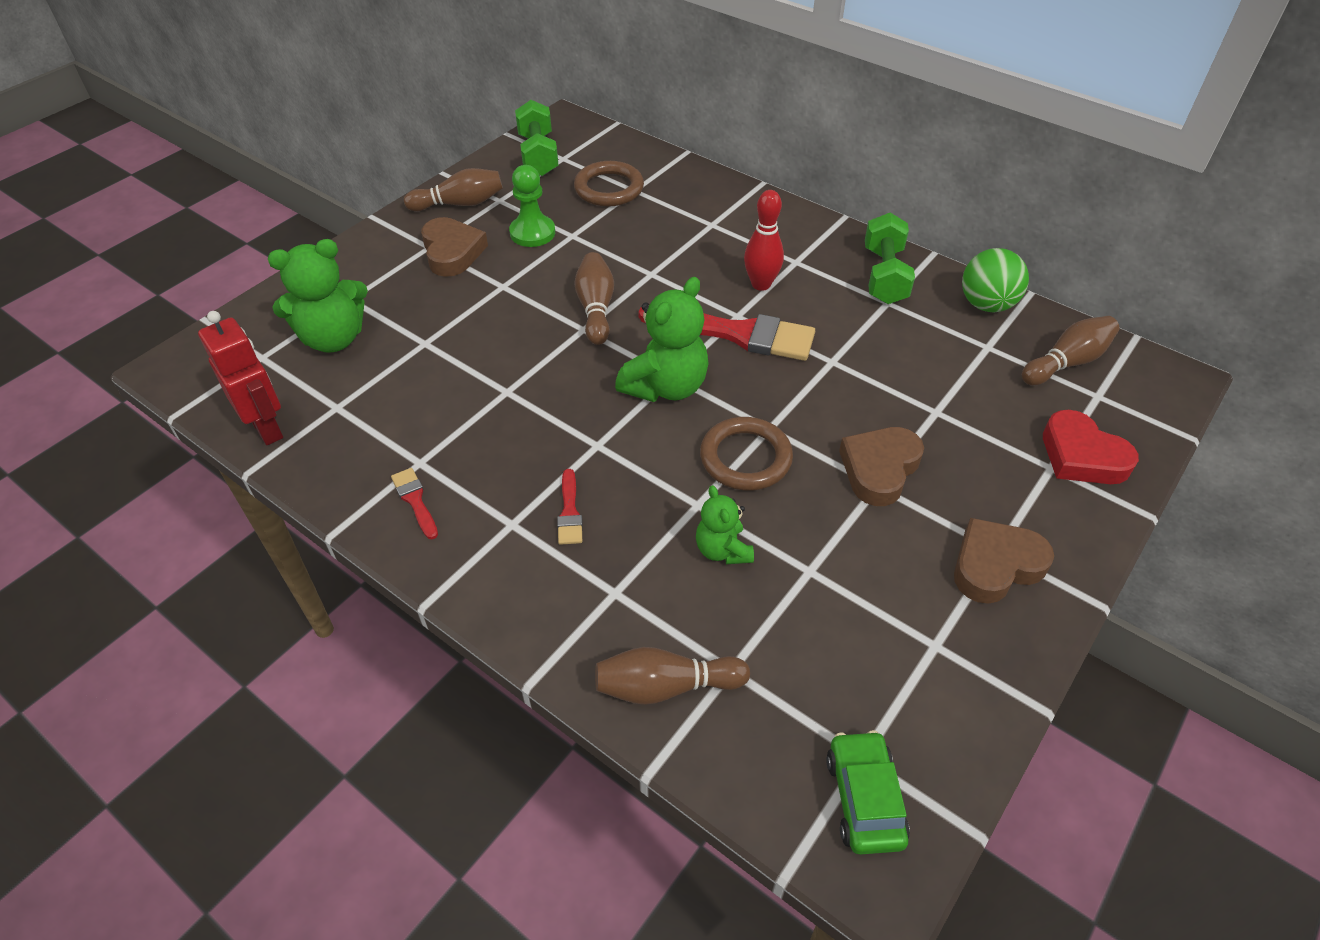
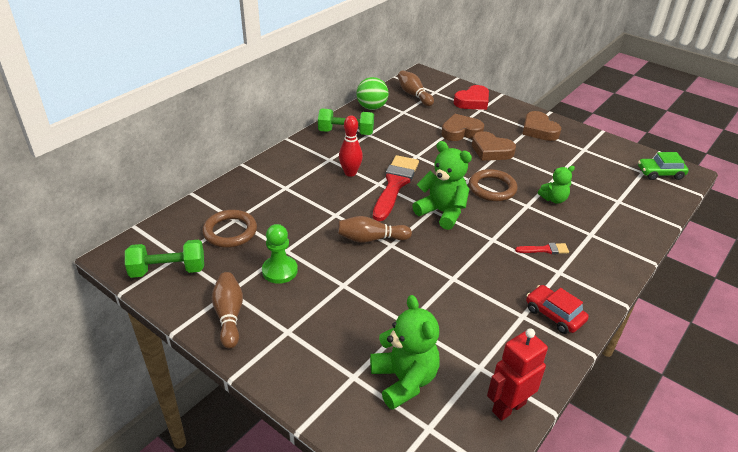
camera: 90 degrees left, 10 degrees down
(415, 500) = (554, 315): red brush -> red car
(452, 252) = (297, 316): brown heart -> brown heart (461, 132)
(666, 686) = (635, 219): brown bowling pin -> none

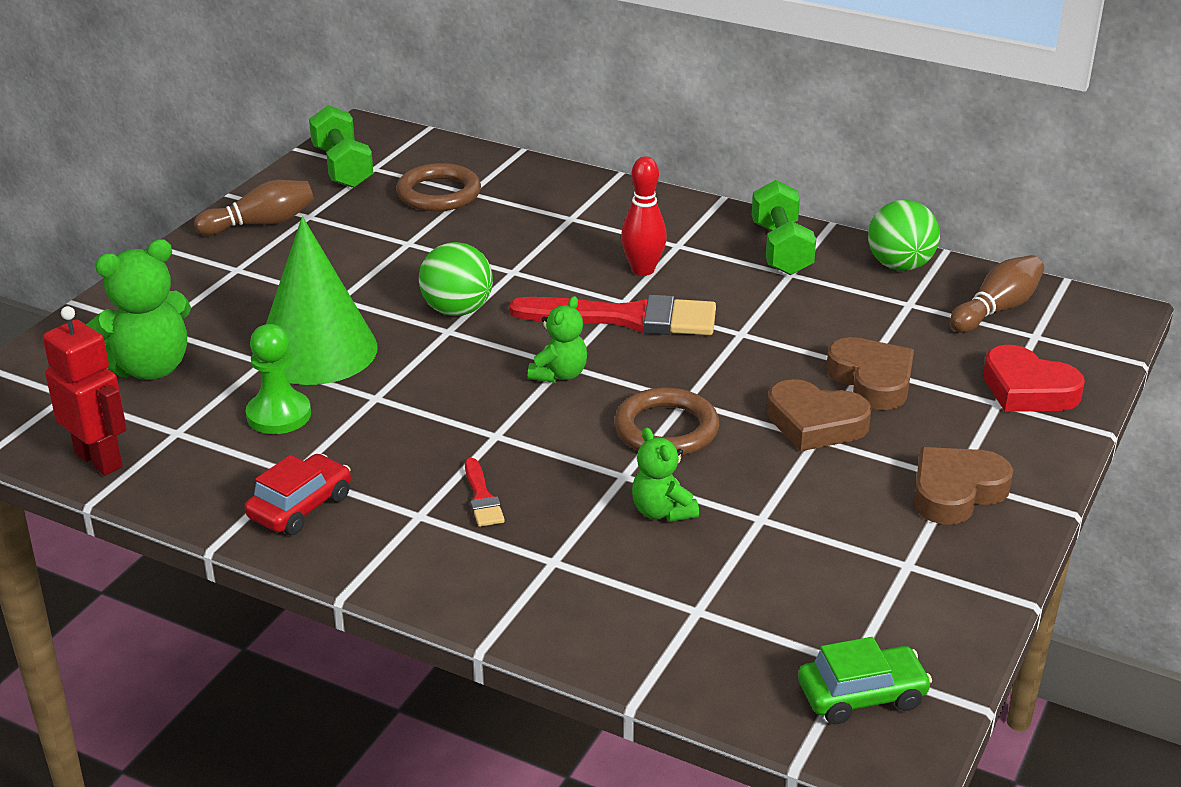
camera: 80 degrees right, 5 degrees down
(280, 271) = (359, 245): green pawn -> green pawn (279, 415)
(371, 239) = (457, 310): brown bowling pin -> green ball
(400, 298) = (317, 350): none -> green cone
(442, 212) = (559, 374): green teddy bear -> green teddy bear, size x0.58
(491, 151) = (815, 423): brown heart -> brown heart turned 90 degrees counterclockwise
(660, 173) = (862, 695): green car -> green car turned 90 degrees clockwise

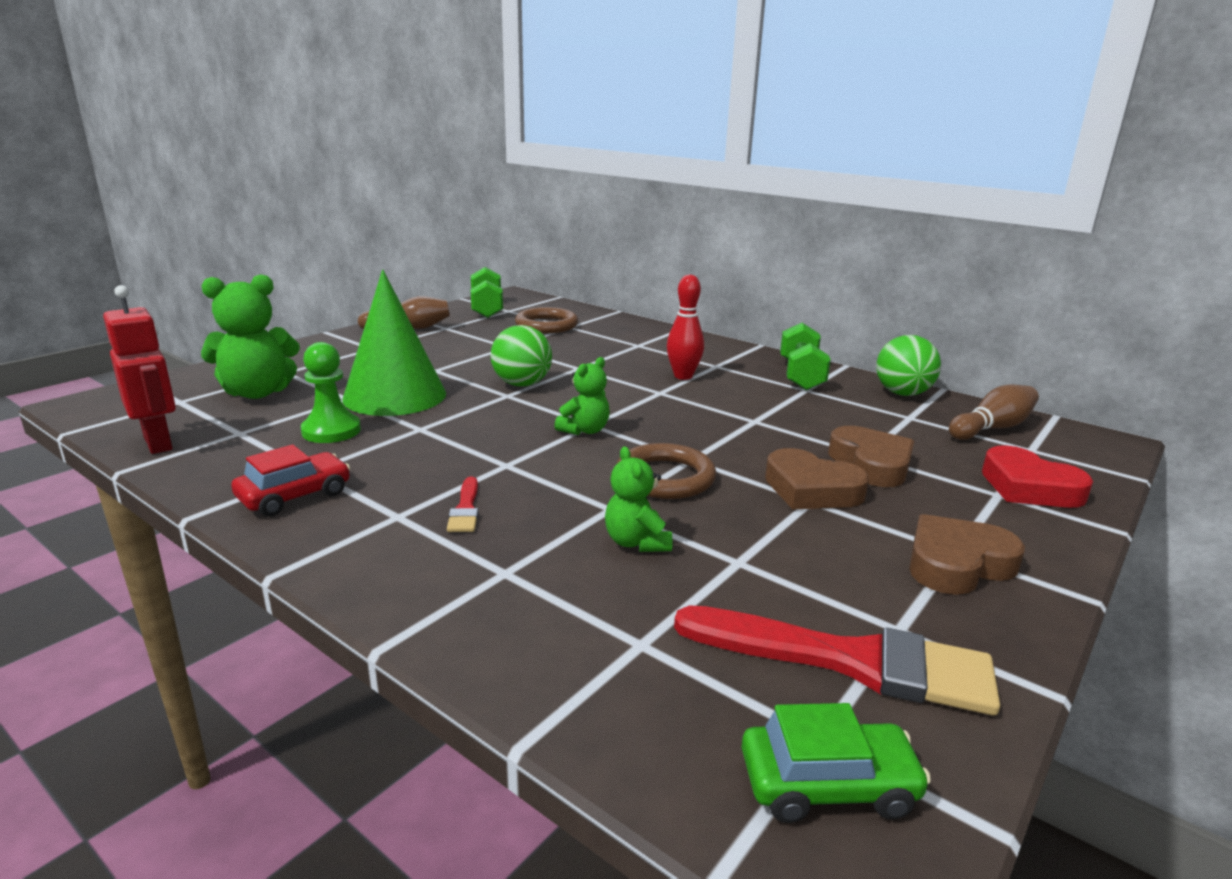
camera: 10 degrees right, 10 degrees down
(626, 318) = (658, 402): red brush -> red brush (849, 661)

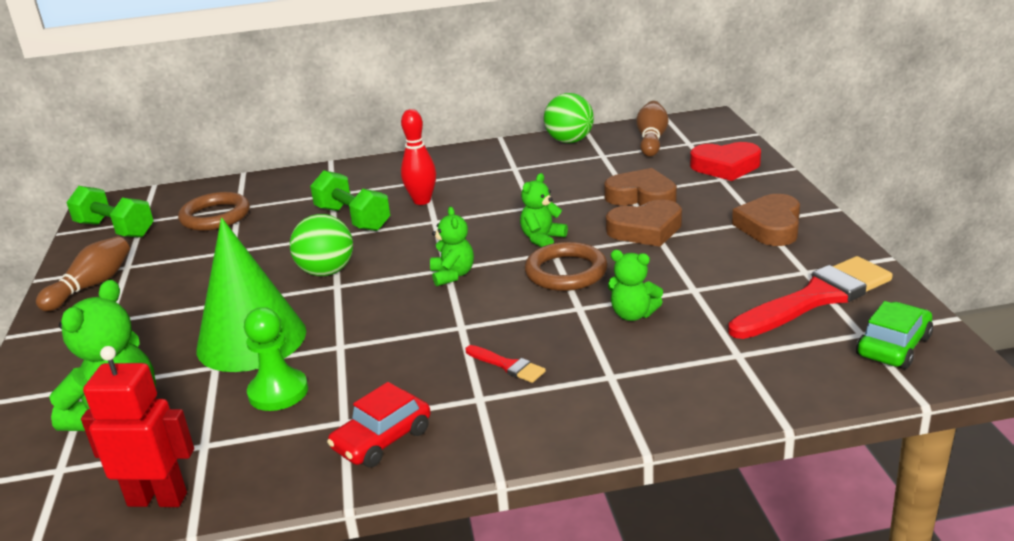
camera: 45 degrees left, 5 degrees up
(295, 496) = (382, 440): red car -> red car turned 135 degrees counterclockwise
(705, 445) = (542, 239): none -> green teddy bear
(801, 375) = (491, 159): green dumbbell -> green dumbbell (353, 219)

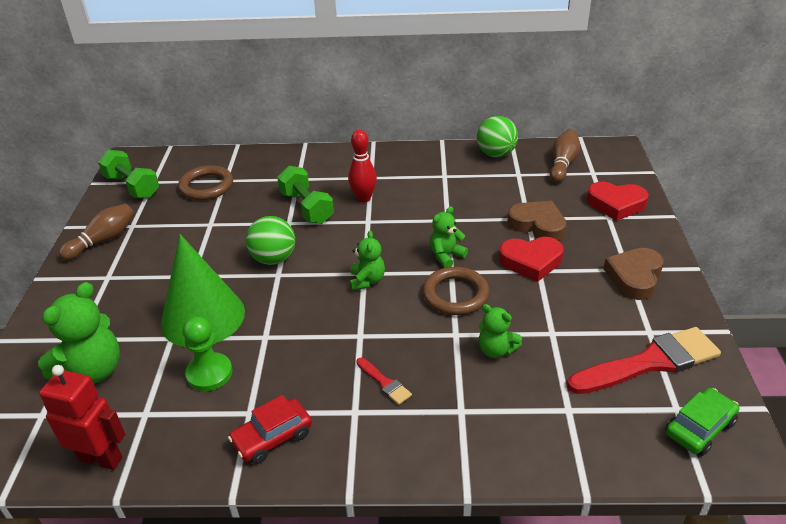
camera: 10 degrees right, 10 degrees up
(646, 230) = (531, 261): brown heart -> red heart

